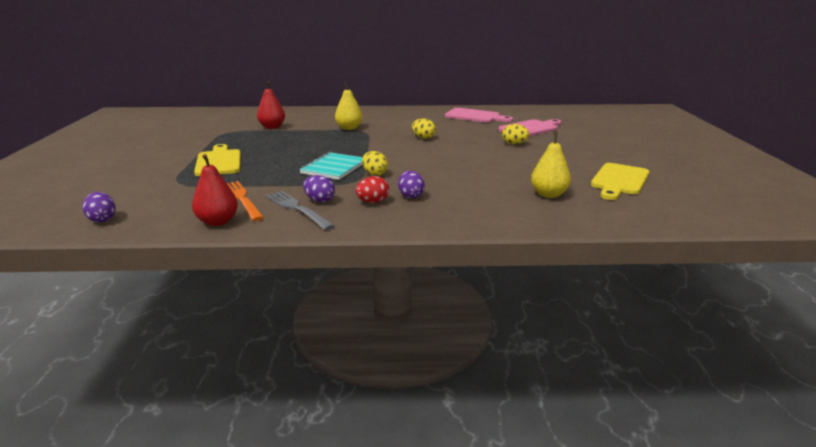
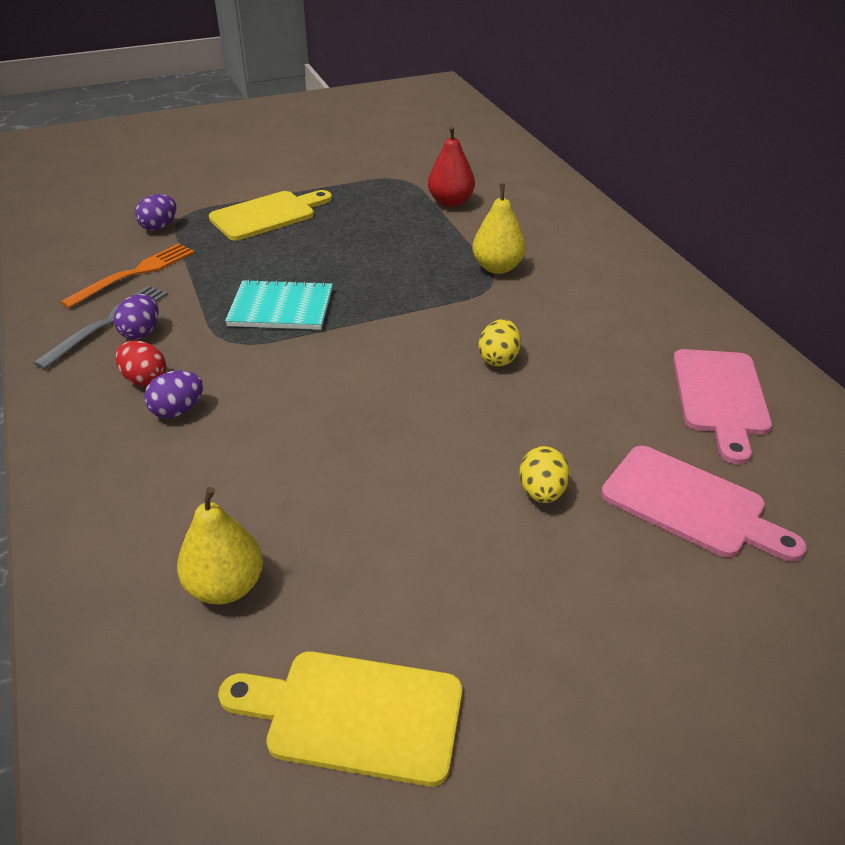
camera: 70 degrees right, 15 degrees up
(102, 219) = (61, 215): purple egg -> purple egg (159, 227)
(217, 222) = (59, 282): red pear -> none
(374, 174) = (267, 352): yellow egg -> none

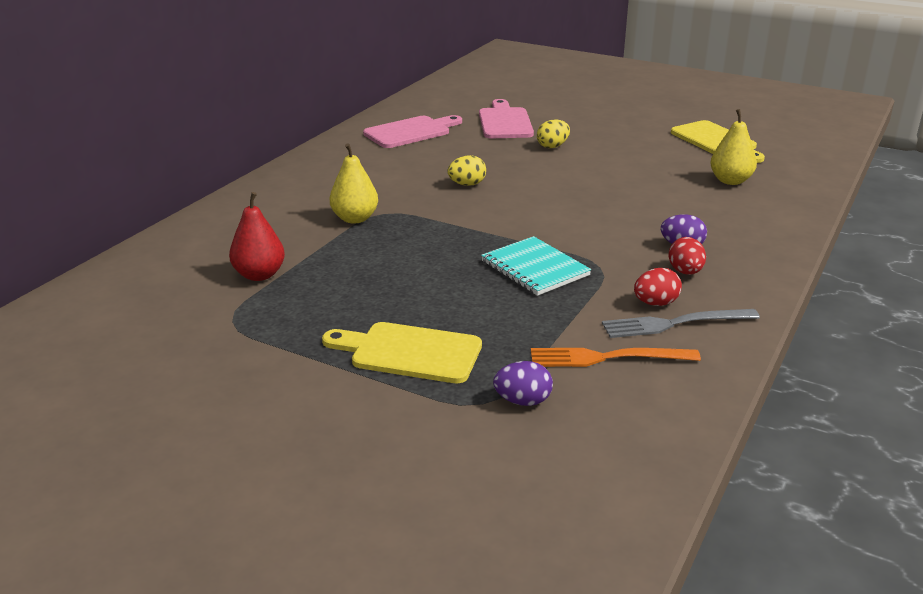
camera: 130 degrees left, 10 degrees down
(141, 332) = (655, 303): purple egg -> red egg

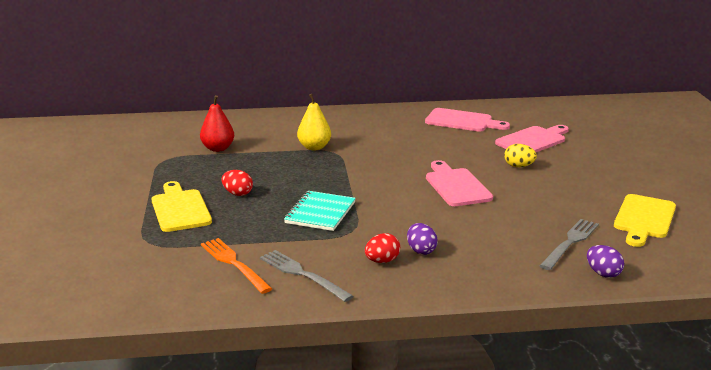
camera: 55 degrees right, 5 degrees down
(467, 184) = (409, 160): yellow egg -> none
(523, 401) = (161, 252): purple egg -> purple egg (603, 273)
(558, 185) = (456, 186): none -> pink cutting board
(655, 303) = (322, 262): red egg -> red egg (237, 194)
(730, 181) = (570, 242): yellow pear -> grey fork

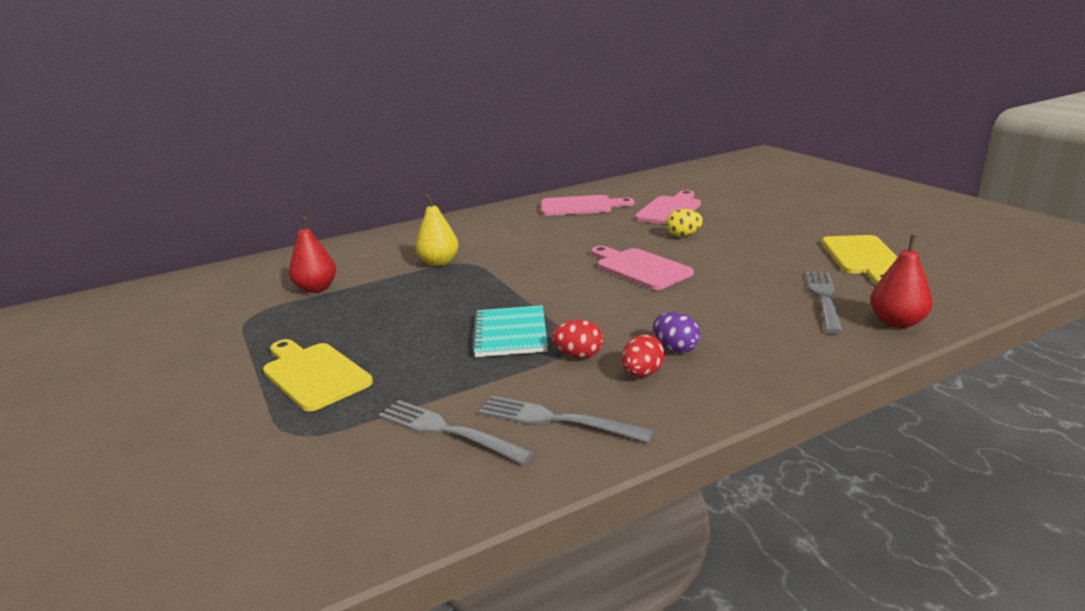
camera: 20 degrees left, 0 degrees up
(233, 263) = (446, 431): orange fork -> grey fork
(237, 194) = (382, 336): red egg -> red egg (578, 355)
(603, 273) = (897, 322): purple egg -> red pear

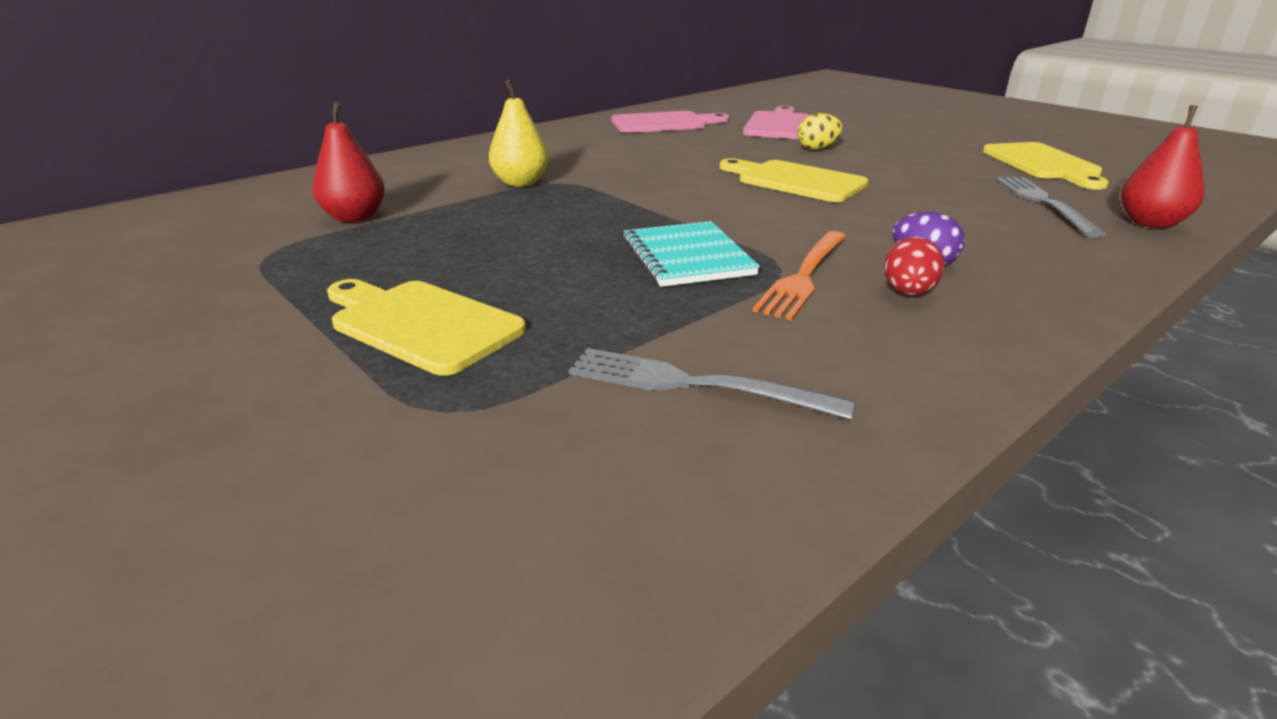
camera: 15 degrees left, 5 degrees up
(555, 420) = (841, 357): grey fork -> none
(578, 355) = (803, 277): red egg -> orange fork
(639, 268) = (795, 181): pink cutting board -> yellow cutting board

